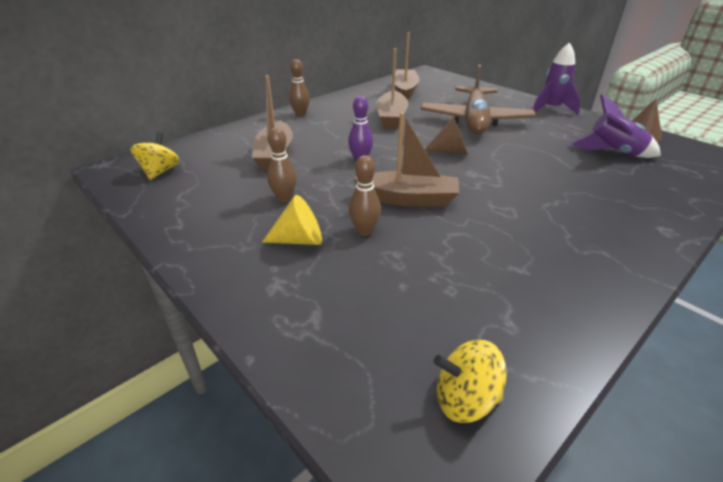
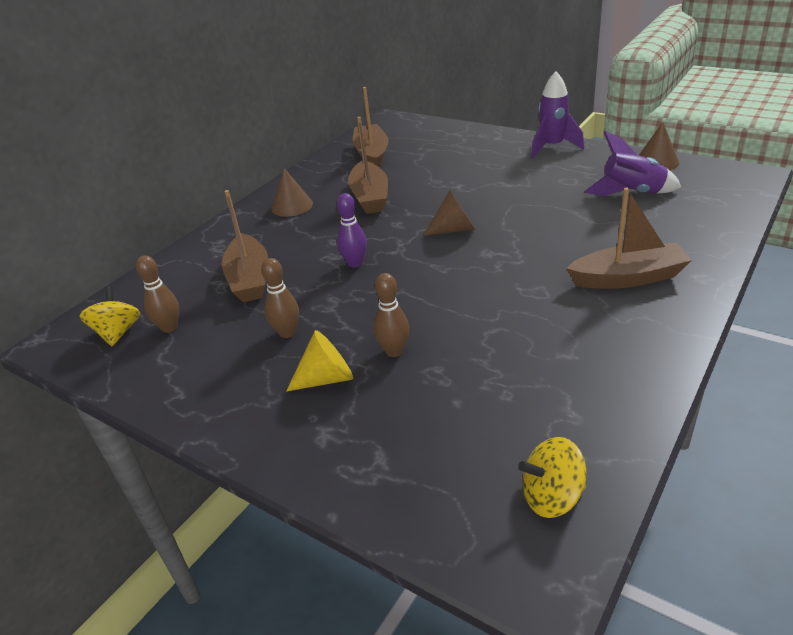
camera: 10 degrees left, 0 degrees up
(300, 114) = (255, 215): brown bowling pin -> brown bowling pin (169, 327)
(330, 113) = (292, 206): none -> brown cone
(408, 199) = (428, 301): brown boat -> brown boat (628, 278)
(474, 120) = (469, 181): brown plane -> none

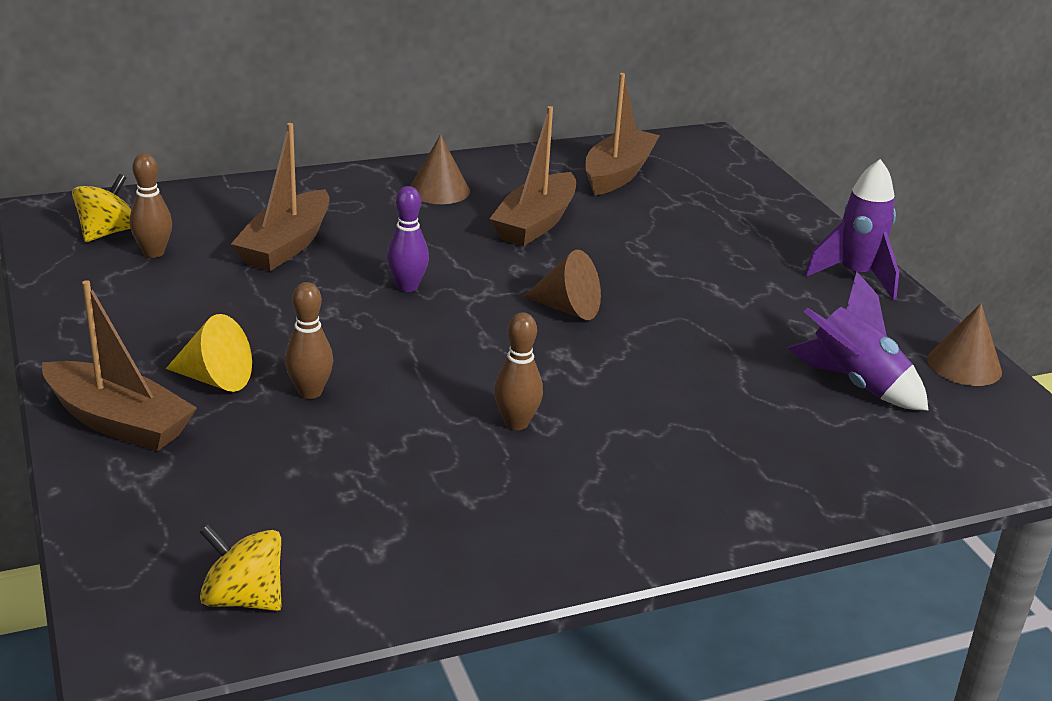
camera: 30 degrees right, 5 degrees down
(287, 333) = (243, 317): brown bowling pin -> brown bowling pin (516, 423)
(628, 278) = (670, 468): brown boat -> brown boat (118, 422)

